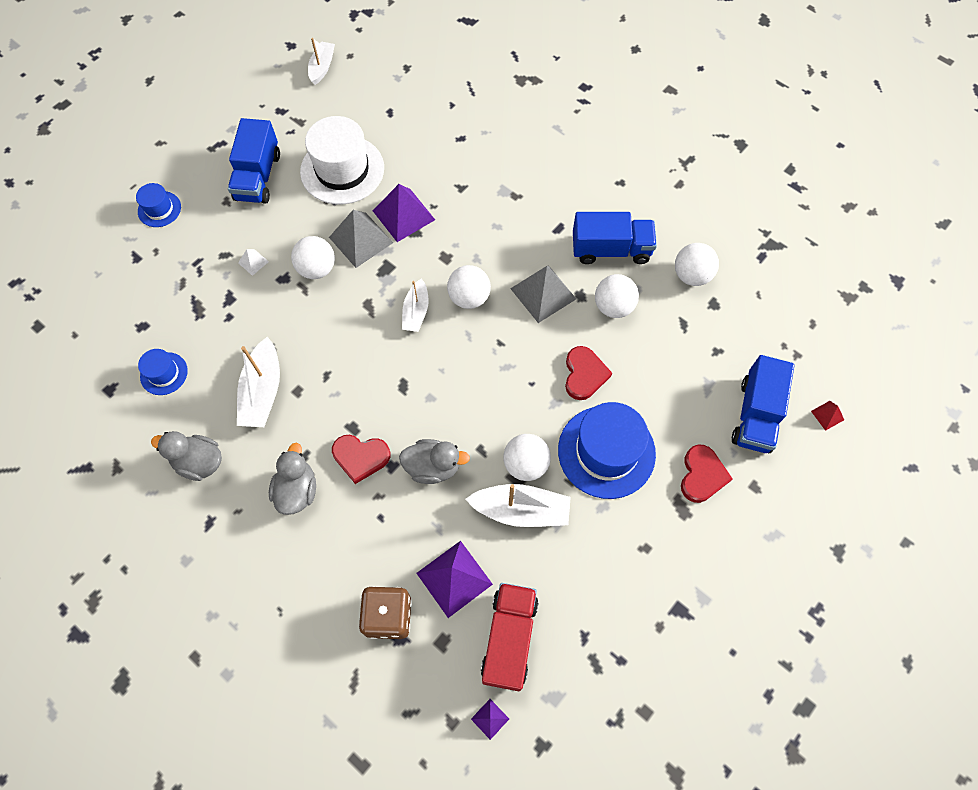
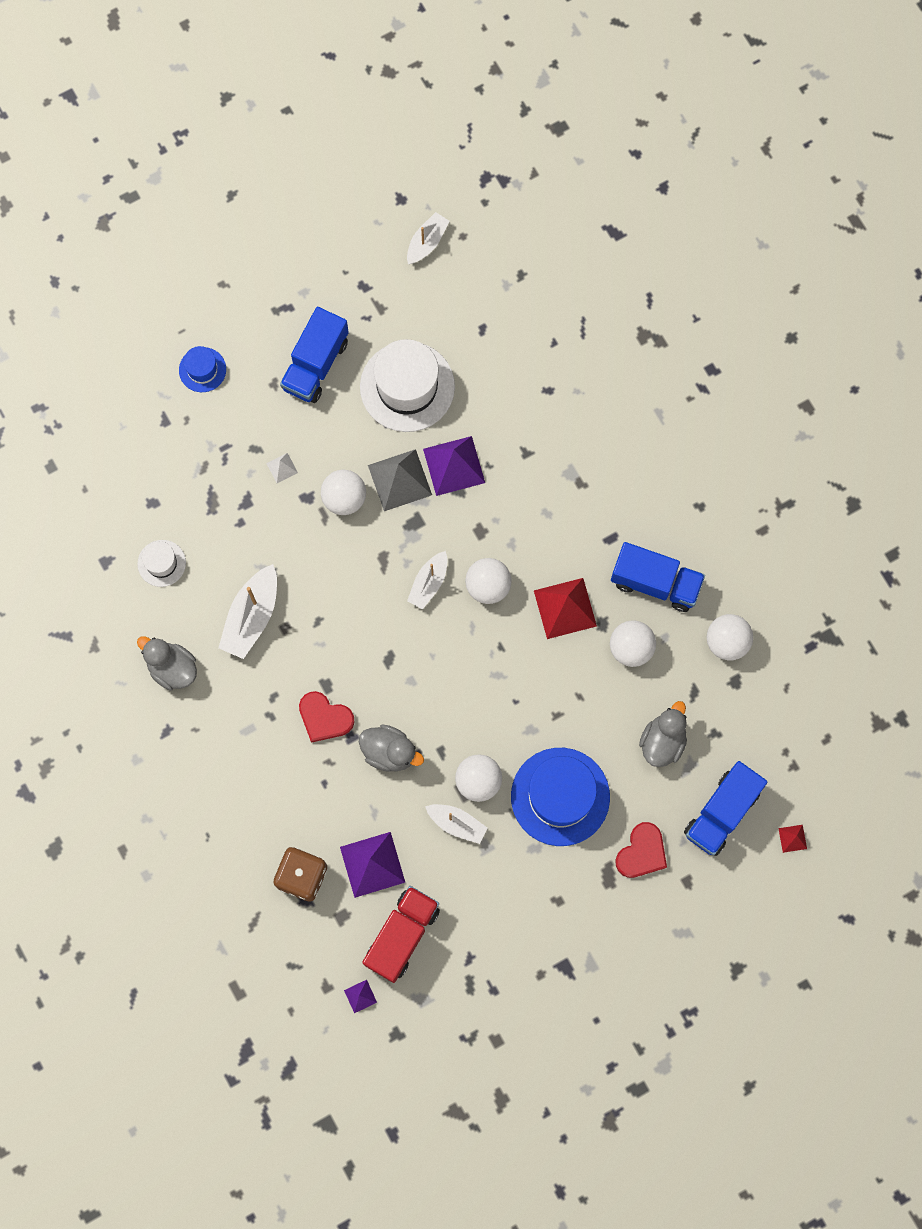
camera: 20 degrees right, 10 degrees up
(164, 373) = (161, 563): blue hat -> white hat
(297, 490) = (255, 729): grey duck -> grey duck (662, 741)
(521, 510) = (457, 824): white boat -> white boat, size x0.64
(543, 293) = (565, 608): grey pyramid -> red pyramid
(584, 374) = (571, 710): red heart -> none

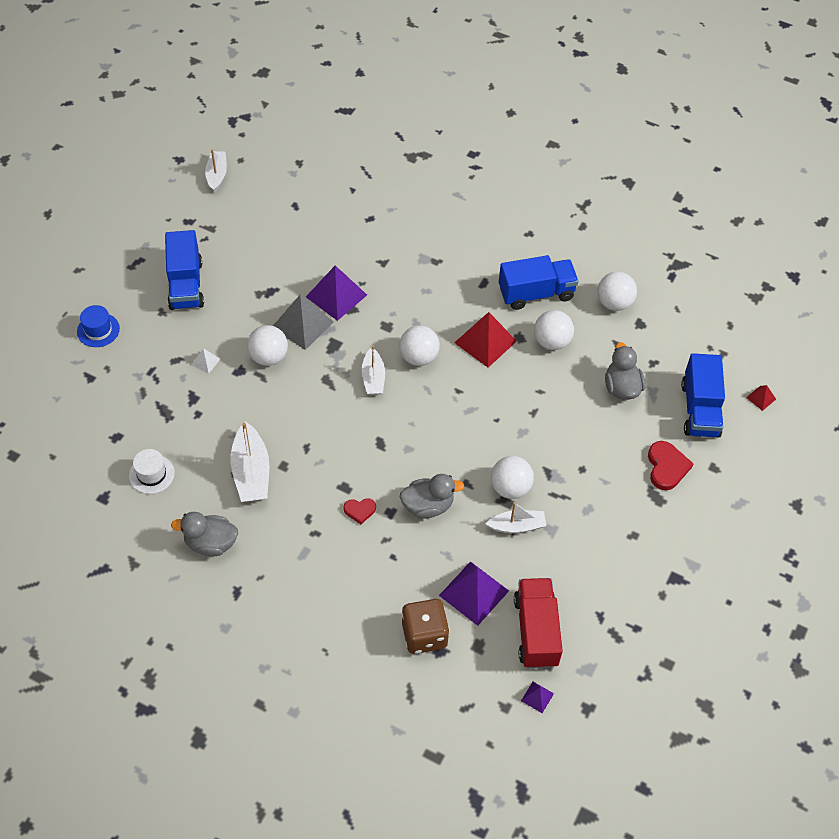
camera: 35 degrees left, 20 degrees down
(324, 718) = (360, 510): red heart -> red heart, size x0.60
(407, 387) = (265, 265): white hat -> none
(560, 796) = (578, 464): blue hat -> none

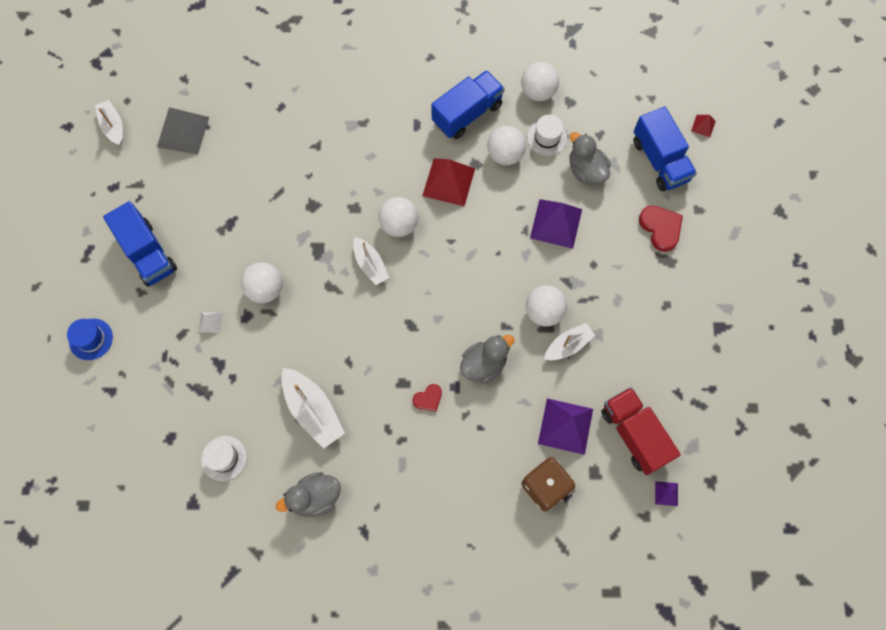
camera: 25 degrees left, 15 degrees up
(302, 324) = (278, 242): grey pyramid -> grey pyramid (183, 132)
(336, 295) = (293, 199): purple pyramid -> purple pyramid (556, 223)
(600, 344) = (547, 137): none -> white hat

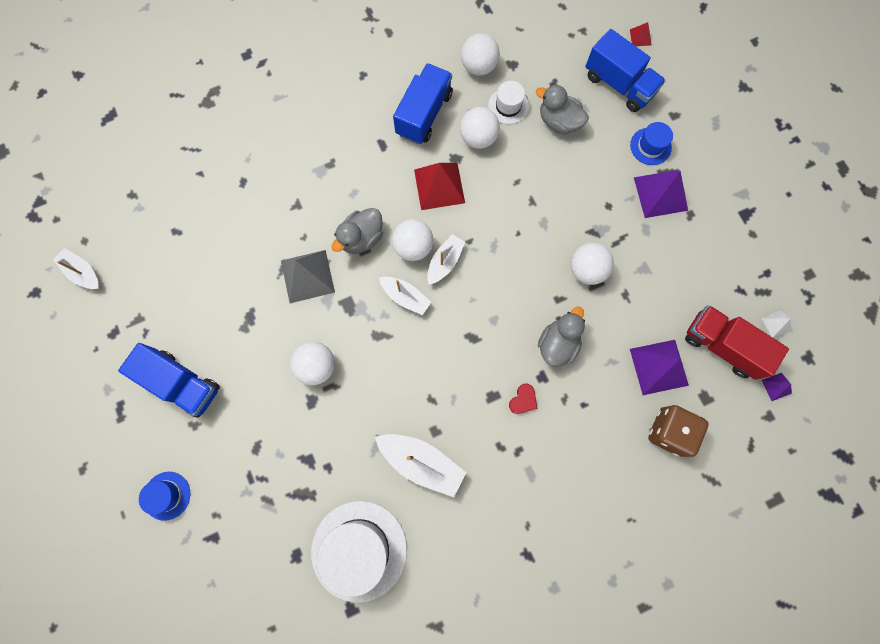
camera: 25 degrees left, 5 degrees up
(183, 132) = (157, 247): grey pyramid -> grey pyramid (307, 276)
(210, 322) = (279, 423): white pyramid -> white pyramid (776, 324)
(224, 458) = (359, 550): white hat -> white hat, size x2.00
(315, 497) = (465, 545): grey duck -> grey duck (361, 238)
(556, 223) = (556, 182): purple pyramid -> purple pyramid (660, 194)
(568, 345) = (623, 291): white boat -> white boat (445, 262)
(660, 228) = (650, 146): red heart -> blue hat

